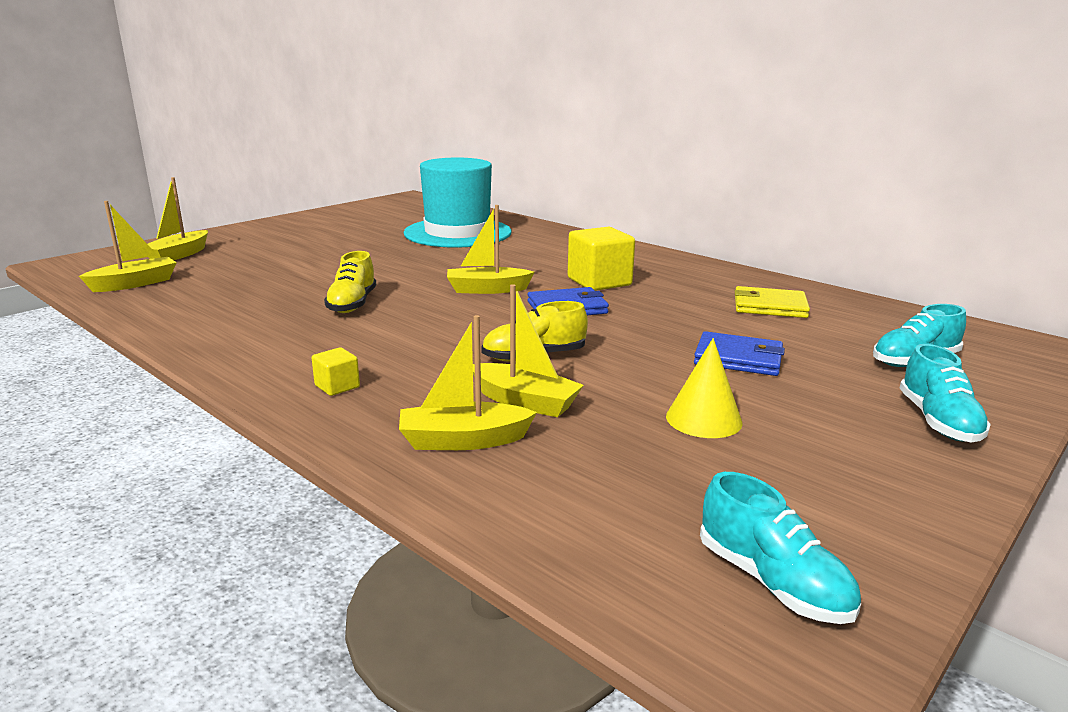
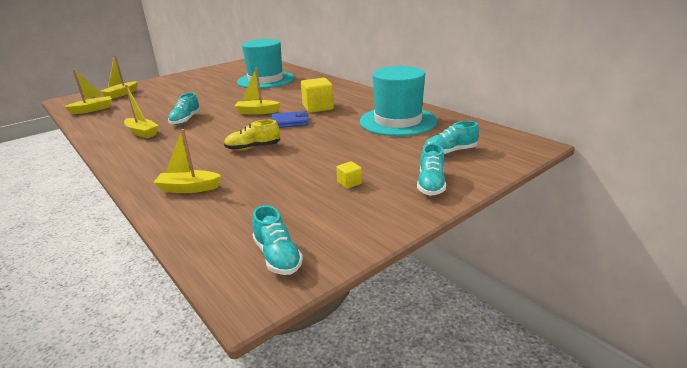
camera: 10 degrees right, 5 degrees up
(337, 386) = (150, 161): yellow cube -> yellow cube (349, 183)
(352, 304) = (185, 120): yellow shoe -> turquoise shoe
(524, 402) = (231, 170): yellow boat -> yellow boat (142, 133)
(703, 419) = (310, 181): yellow cone -> none
(738, 358) = (355, 150): blue wallet -> none
(769, 306) = (398, 121): yellow wallet -> turquoise hat

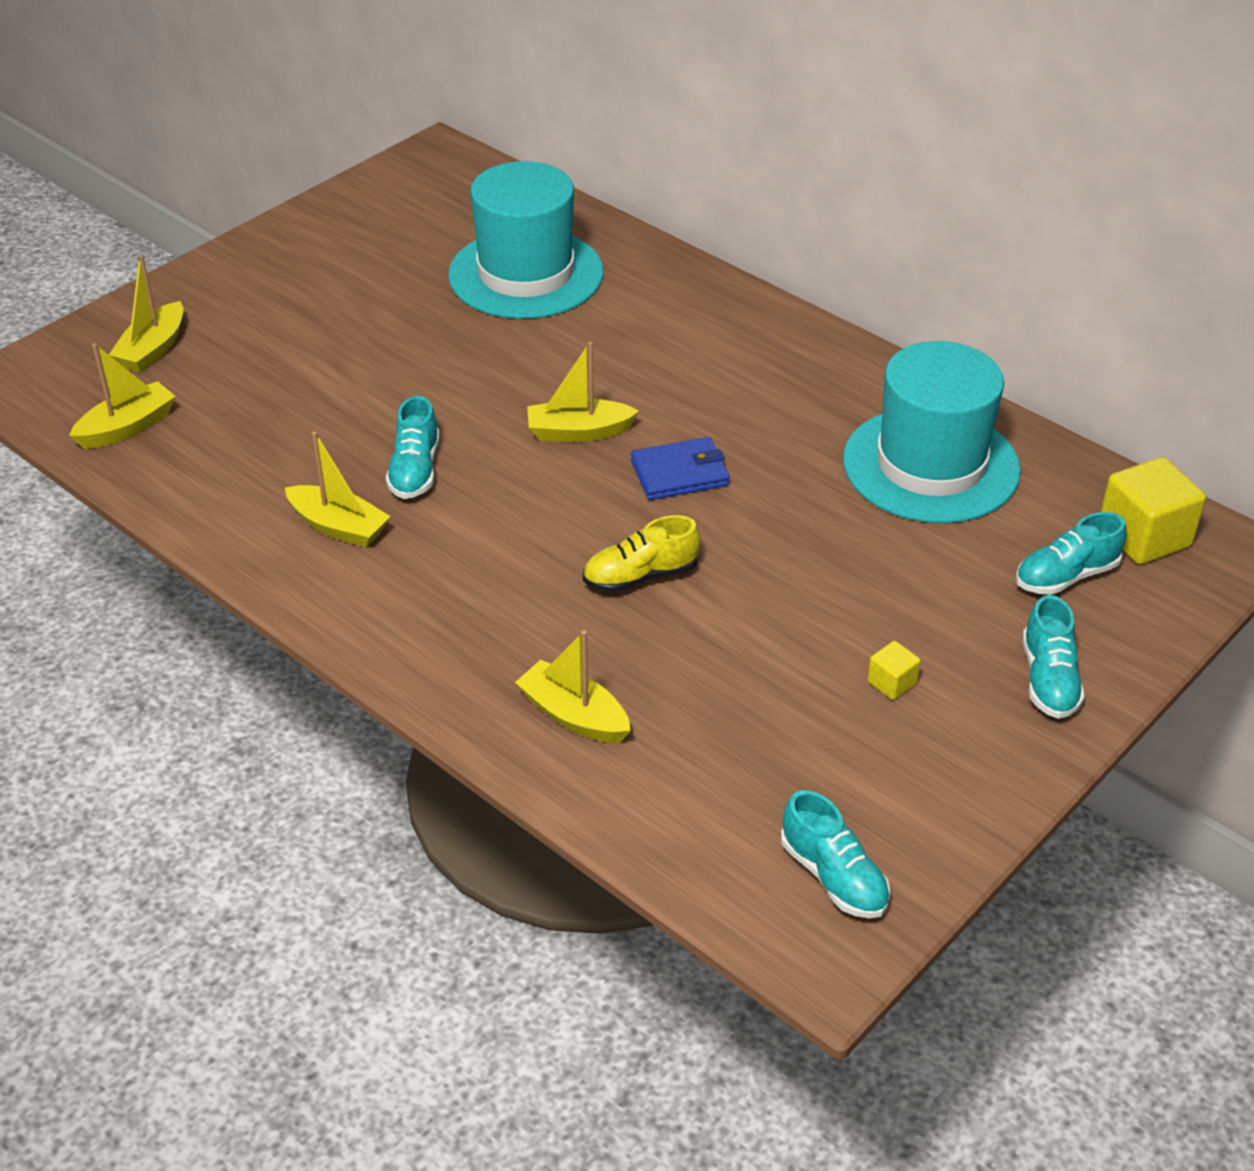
camera: 10 degrees left, 15 degrees up
(189, 188) = (574, 715): yellow boat -> yellow boat turned 45 degrees clockwise
(318, 107) = (723, 409): yellow cube -> yellow cube (1144, 536)

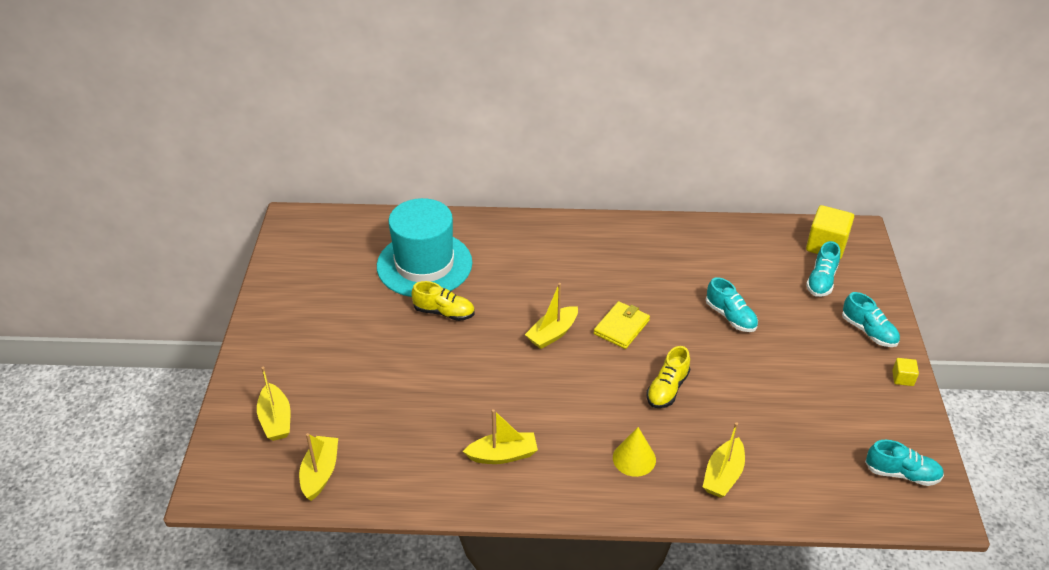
camera: 40 degrees left, 0 degrees up
(415, 470) = (502, 401): turquoise shoe -> turquoise shoe (730, 316)
(478, 338) = (444, 312): none -> yellow shoe
(487, 626) = (634, 458): none -> yellow cone
(574, 715) = (723, 475): yellow boat -> yellow boat turned 60 degrees counterclockwise
(680, 473) = (621, 327): blue wallet -> yellow wallet
(891, 683) = (819, 371): yellow cube -> yellow cube (902, 378)
(930, 465) = (715, 260): turquoise hat -> none

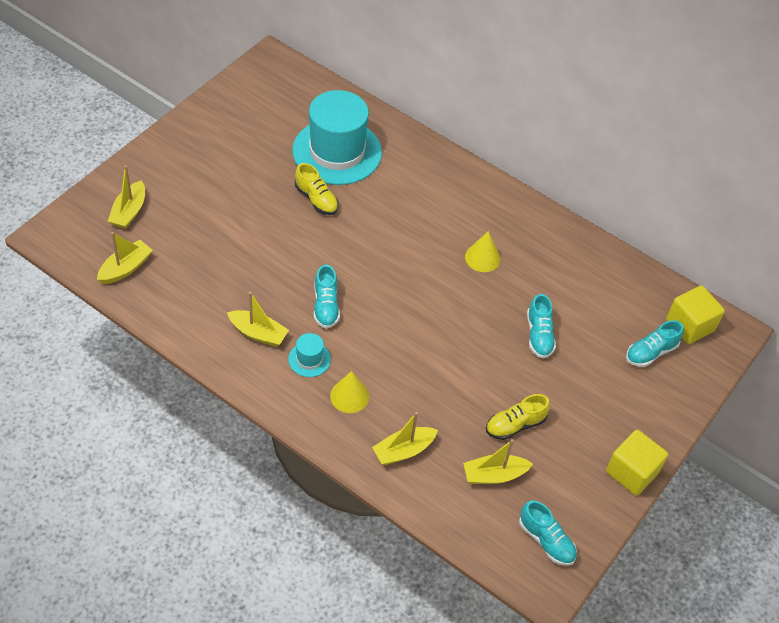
camera: 30 degrees right, 10 degrees up
(552, 333) = (382, 264): yellow boat -> yellow boat (494, 475)
(569, 449) = (309, 359): none -> turquoise hat
(621, 327) = (441, 291): yellow wallet -> none
(627, 282) = (482, 258): none -> yellow cone
(667, 389) = (427, 361): yellow shoe -> yellow shoe (515, 425)
(868, 331) = (645, 418): turquoise shoe -> turquoise shoe (326, 306)
(902, 378) = (632, 472): yellow cube -> yellow cube, size x2.05

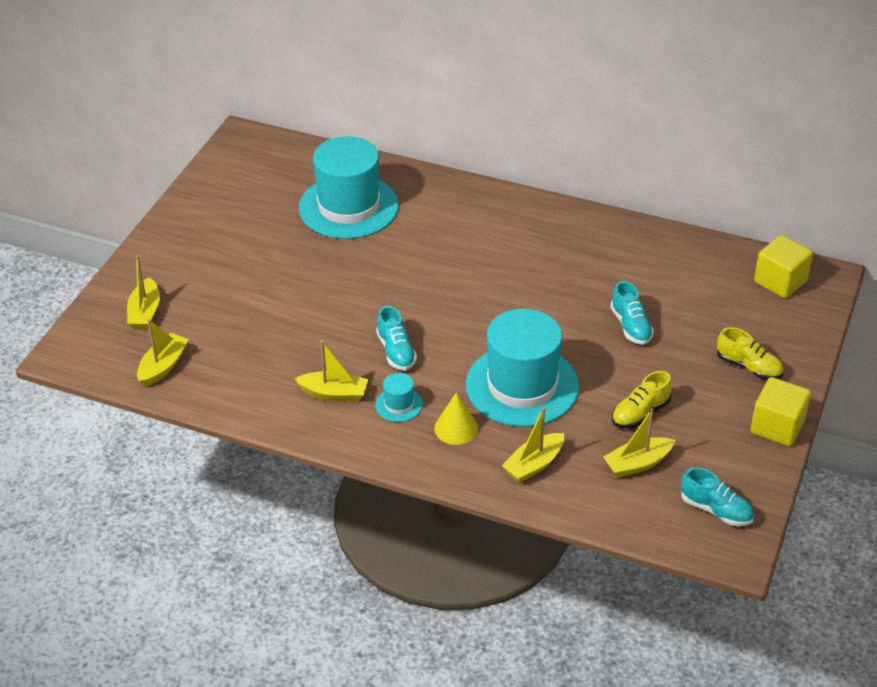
camera: 10 degrees left, 10 degrees down
(316, 199) = (345, 255): yellow shoe -> yellow shoe (749, 367)
(422, 369) = (522, 386): none -> turquoise hat
(482, 258) = (543, 269): yellow cone -> none
(651, 352) = (751, 315): turquoise shoe -> none

